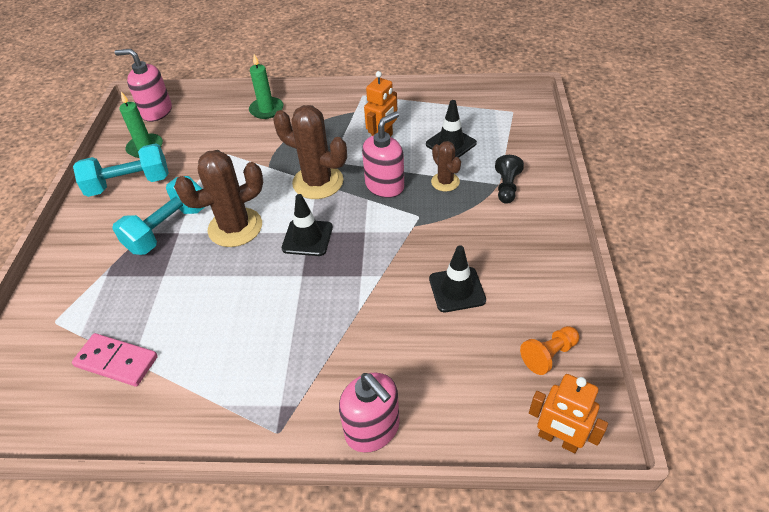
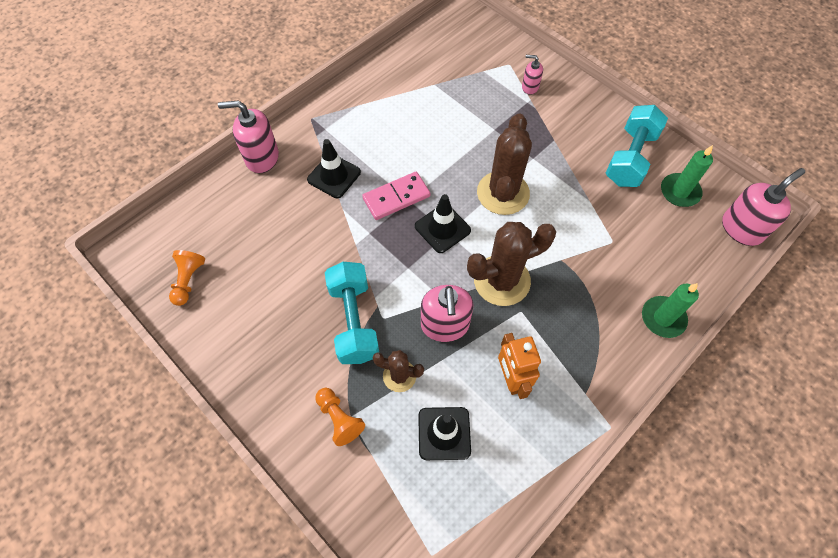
camera: 130 degrees right, 15 degrees up
(81, 286) = (530, 87): none -> pink soap dispenser
(117, 361) = (442, 78): pink domino -> pink domino (396, 197)
(168, 229) = (544, 154): turquoise dumbbell -> turquoise dumbbell (354, 321)
(457, 289) = (291, 278): black traffic cone -> black traffic cone (334, 176)
(506, 187) = (339, 419): black pawn -> orange pawn
(558, 439) = (149, 232): orange robot -> none

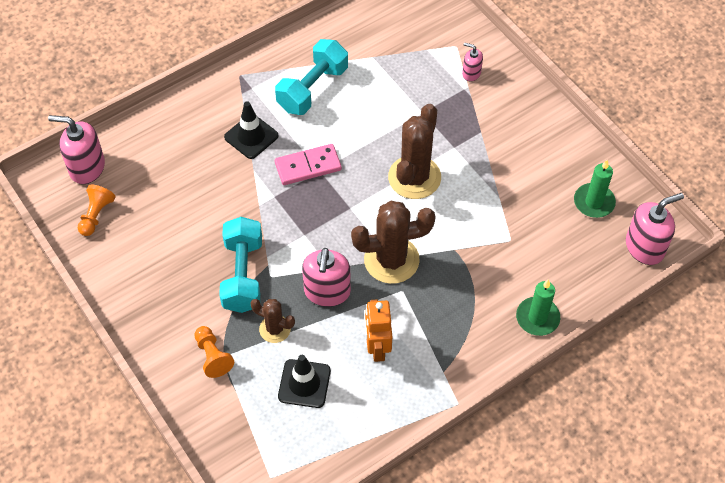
camera: 10 degrees right, 5 degrees down
(261, 157) = (184, 108): pink soap dispenser -> pink soap dispenser (87, 167)
(442, 228) = (346, 203): black traffic cone -> none
(630, 158) = (553, 161): turquoise dumbbell -> turquoise dumbbell (312, 89)

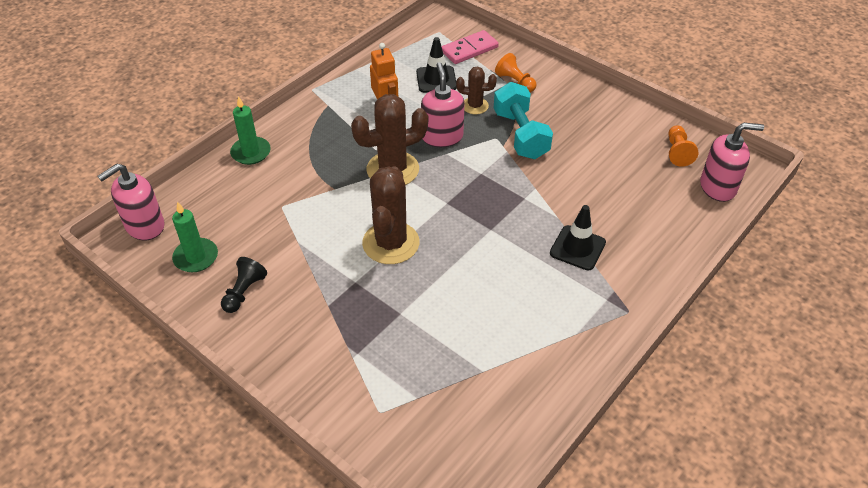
camera: 165 degrees right, 10 degrees down
(308, 166) = (504, 231): pink domino -> pink domino (469, 49)
(312, 89) = (537, 314): turquoise dumbbell -> none
(471, 73) = (352, 377): pink soap dispenser -> none
(551, 159) = (244, 292): none -> black pawn

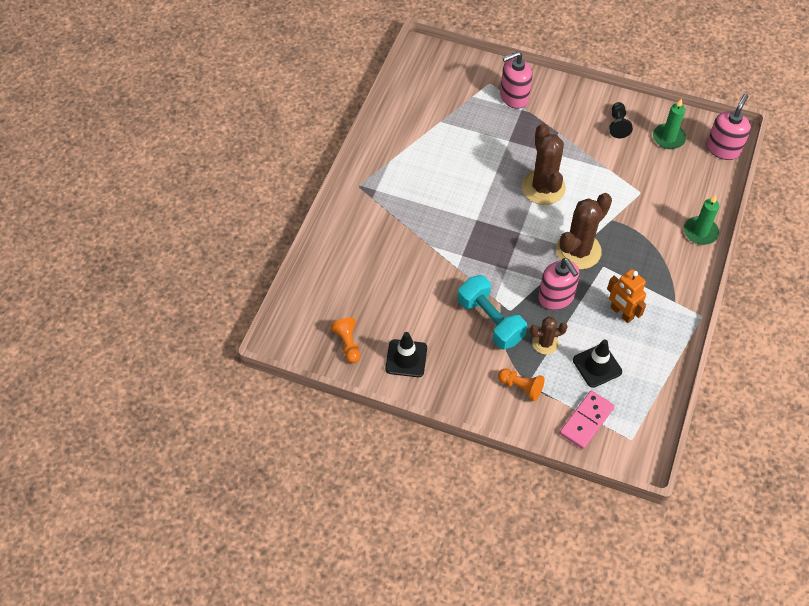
camera: 160 degrees right, 10 degrees up
(577, 248) = (407, 224): black traffic cone -> black traffic cone (406, 358)
(718, 187) = (308, 315): pink soap dispenser -> pink soap dispenser (514, 97)

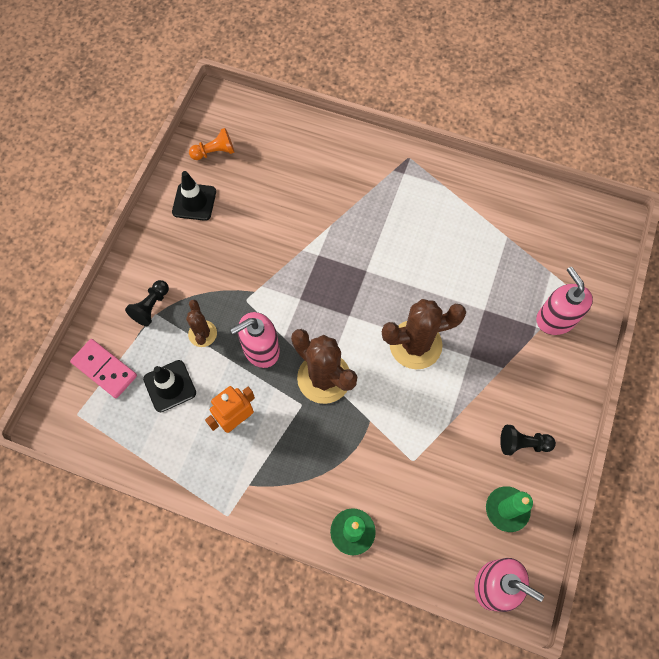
camera: 90 degrees right, 10 degrees up
(490, 321) = (233, 280): turquoise dumbbell -> none
(521, 387) = (151, 307): orange pawn -> black pawn

